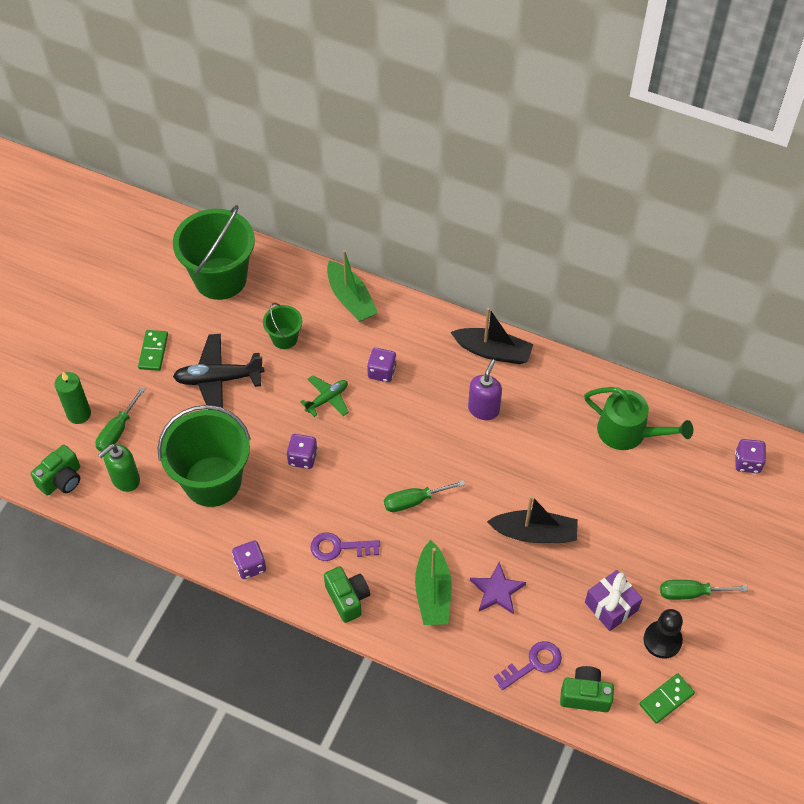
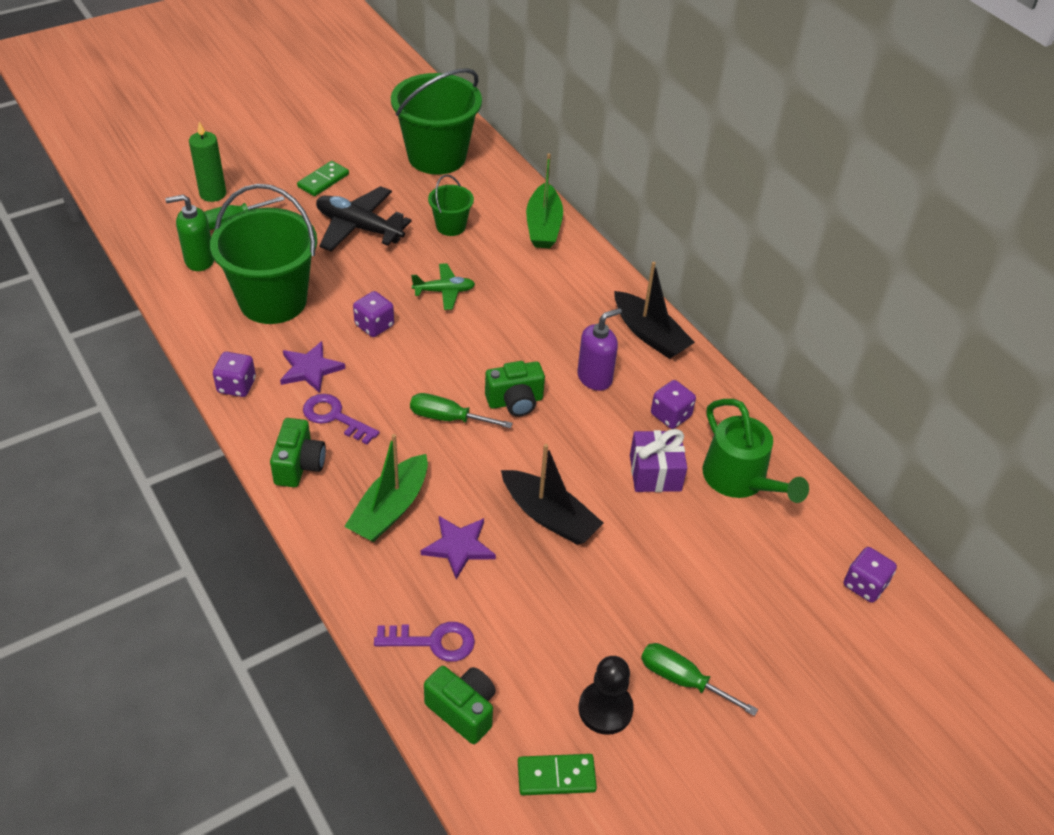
camera: 30 degrees right, 10 degrees down
(62, 480) = (147, 233): green camera -> green camera (515, 402)
(289, 520) = (310, 369): none -> purple star
(382, 372) = (519, 296): purple dice -> purple dice (670, 415)
(611, 606) = (574, 637): purple gift -> purple gift (655, 473)

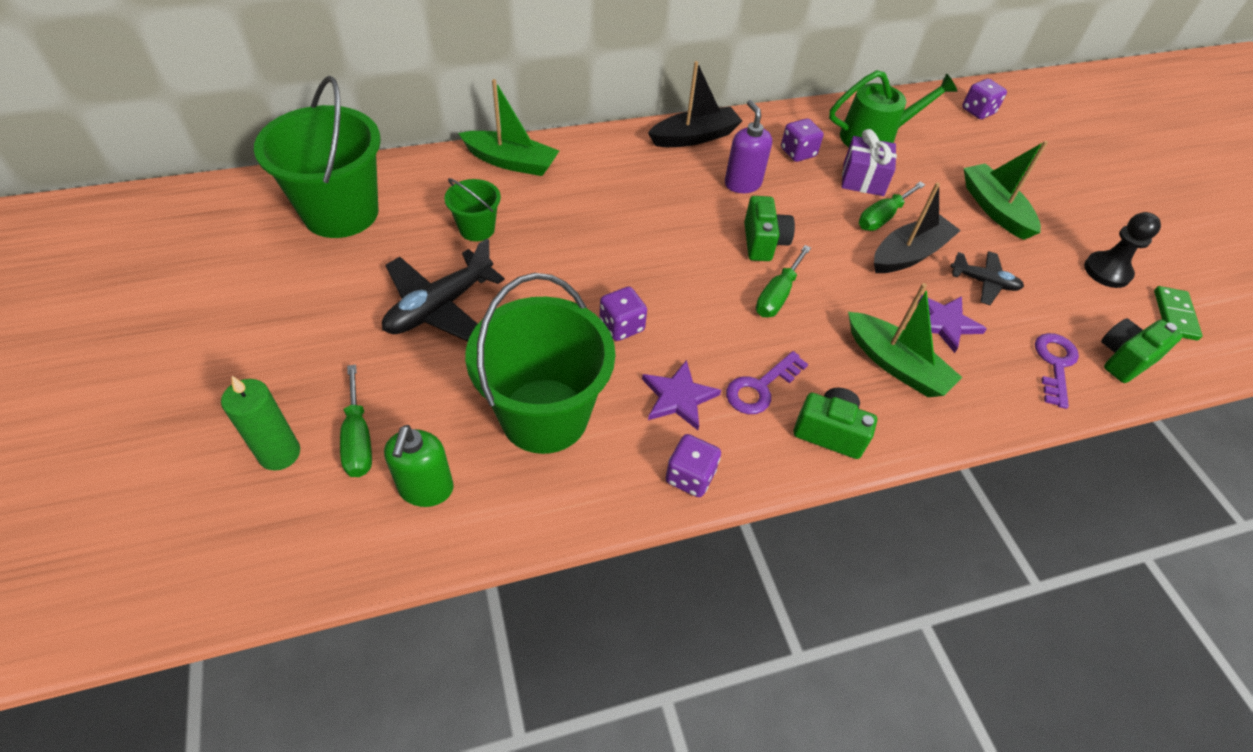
camera: 75 degrees left, 5 degrees up
(323, 180) = (324, 325): green domino -> none
(444, 291) = (585, 257): green plane -> none
(533, 582) = (984, 282): none -> black plane
(666, 596) = (994, 209): none -> green boat
(682, 680) = (1073, 222): green screwdriver -> green screwdriver (882, 217)

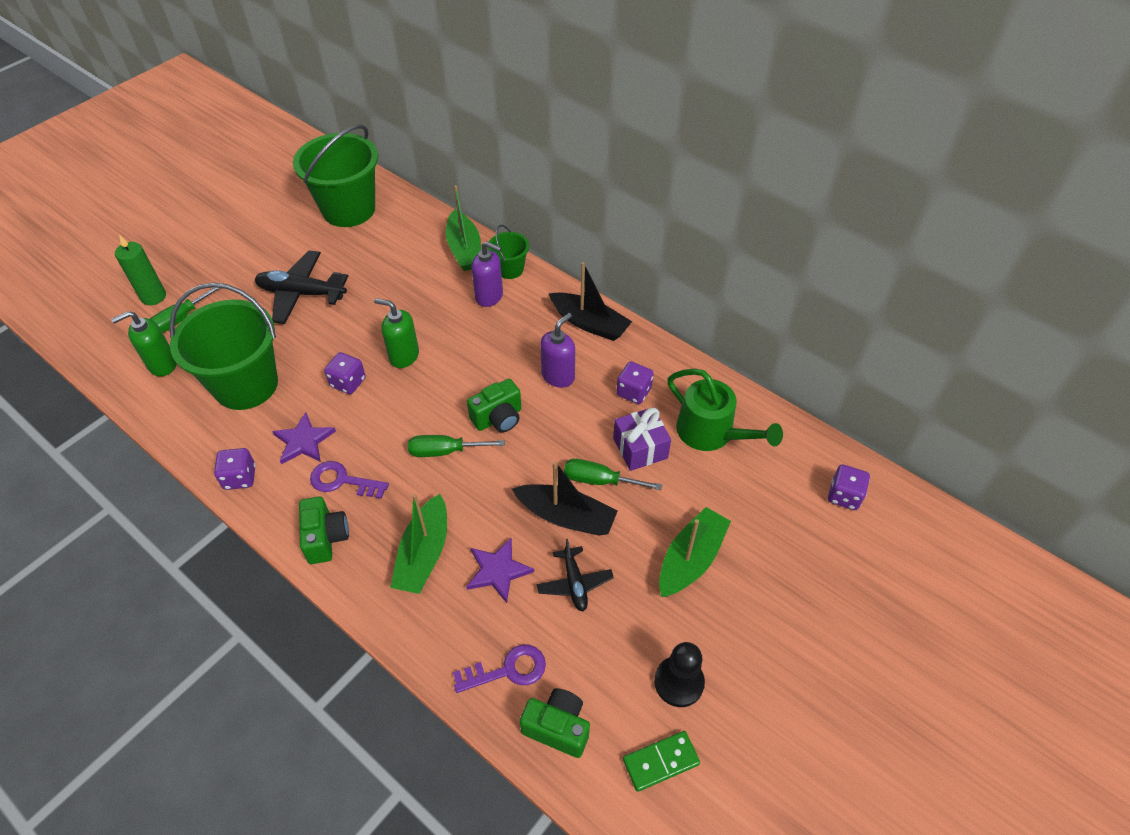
camera: 60 degrees right, 0 degrees up
(477, 229) = (384, 270): green bucket -> green bucket (510, 269)
(597, 176) = (489, 296): none -> purple soap dispenser
(622, 268) = (404, 356): none -> green soap dispenser

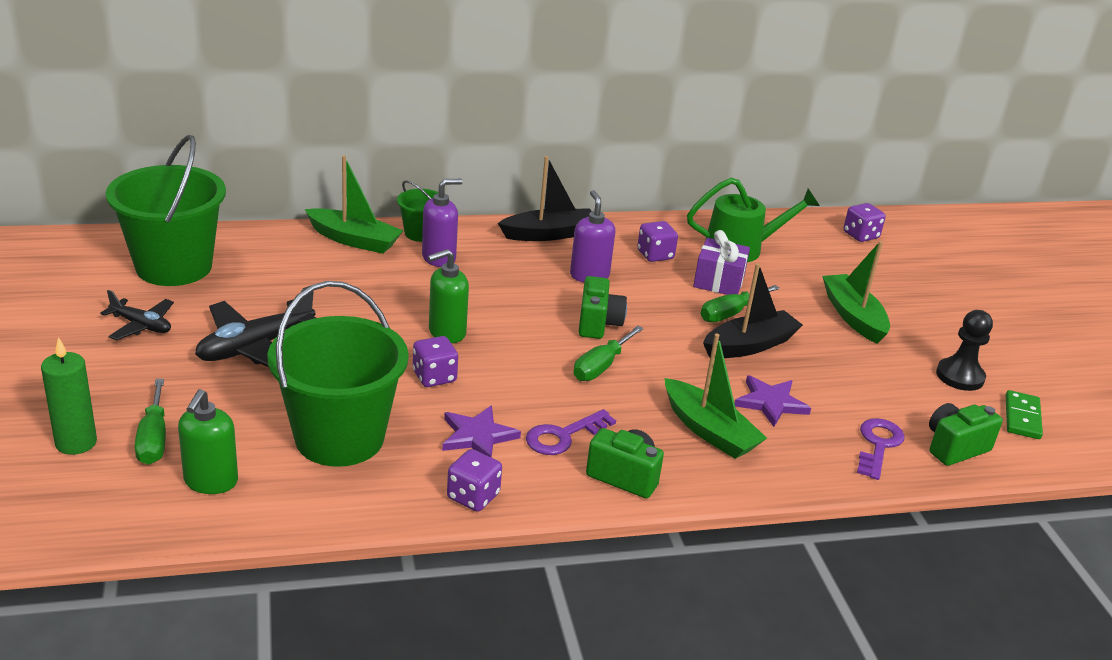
camera: 55 degrees left, 20 degrees down
(574, 583) = (823, 374): black plane -> black plane (141, 326)

